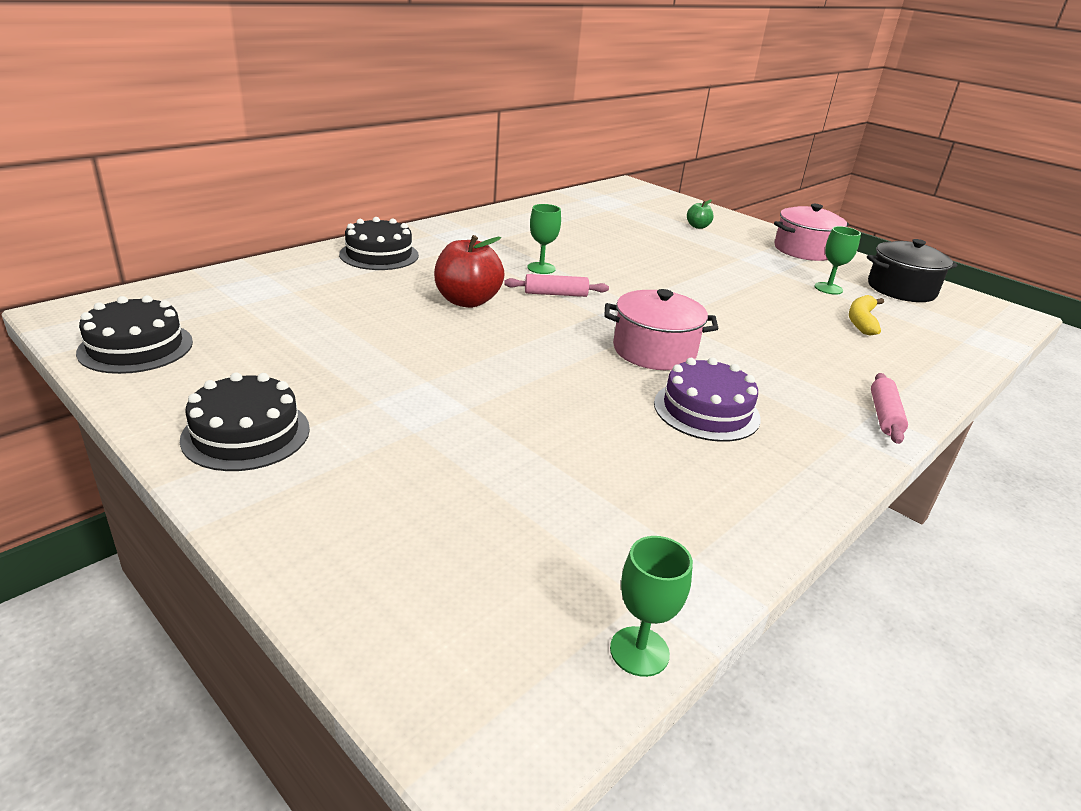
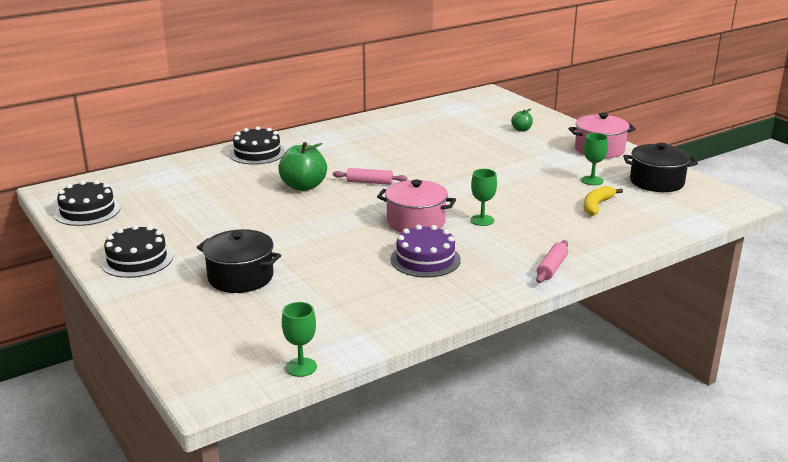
camera: 15 degrees right, 5 degrees down
(440, 458) = (240, 277): none -> black pot
(467, 301) = (303, 186): red apple -> green apple
(541, 268) = (370, 163): green goblet -> green goblet (482, 220)

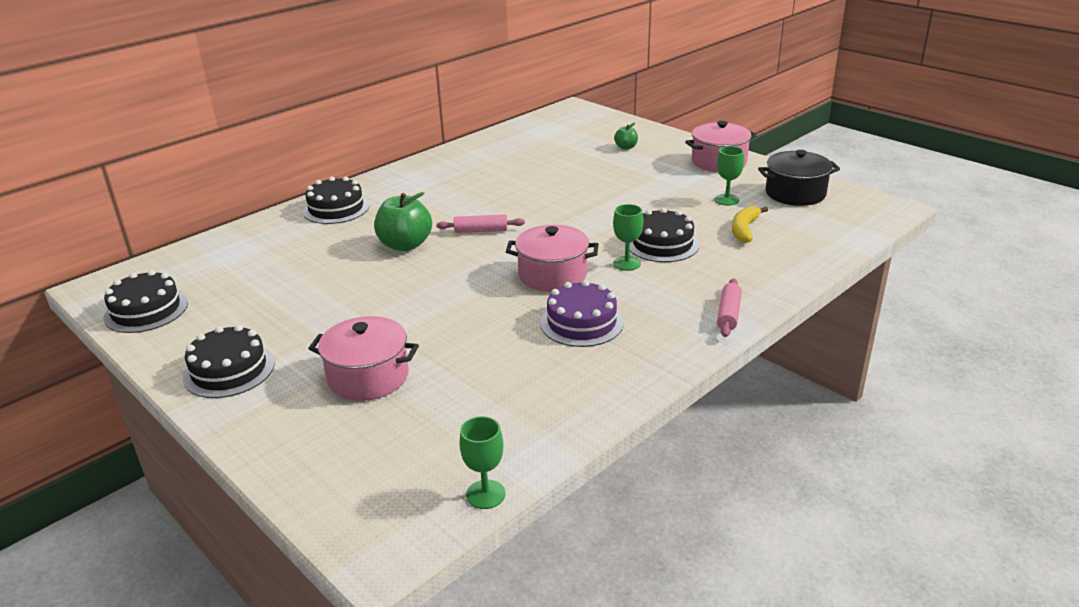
camera: 10 degrees left, 5 degrees up
(240, 277) = (368, 377): black pot -> pink pot
(519, 209) = (662, 244): none -> black cake

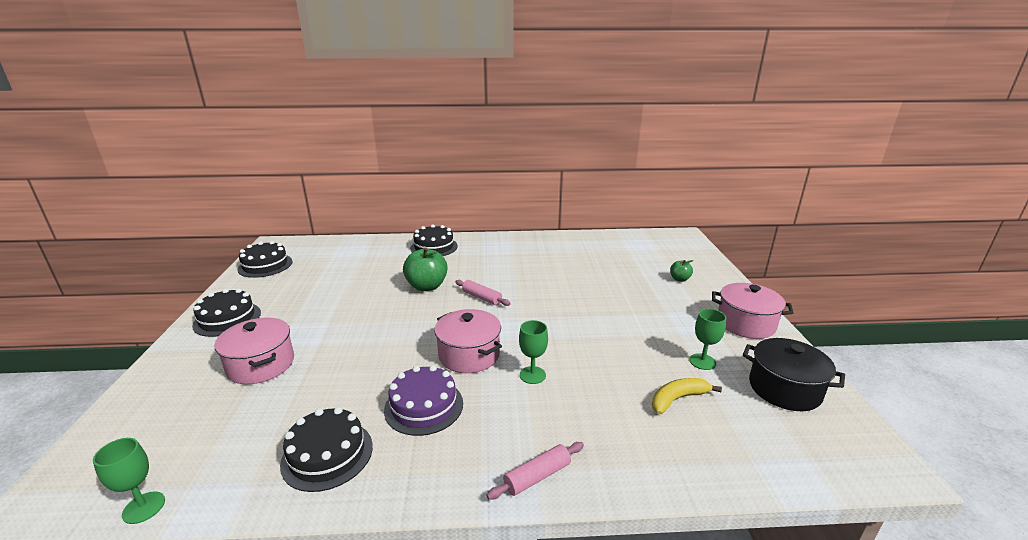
camera: 40 degrees right, 5 degrees down
(662, 244) = (585, 373): black cake -> black cake (327, 454)

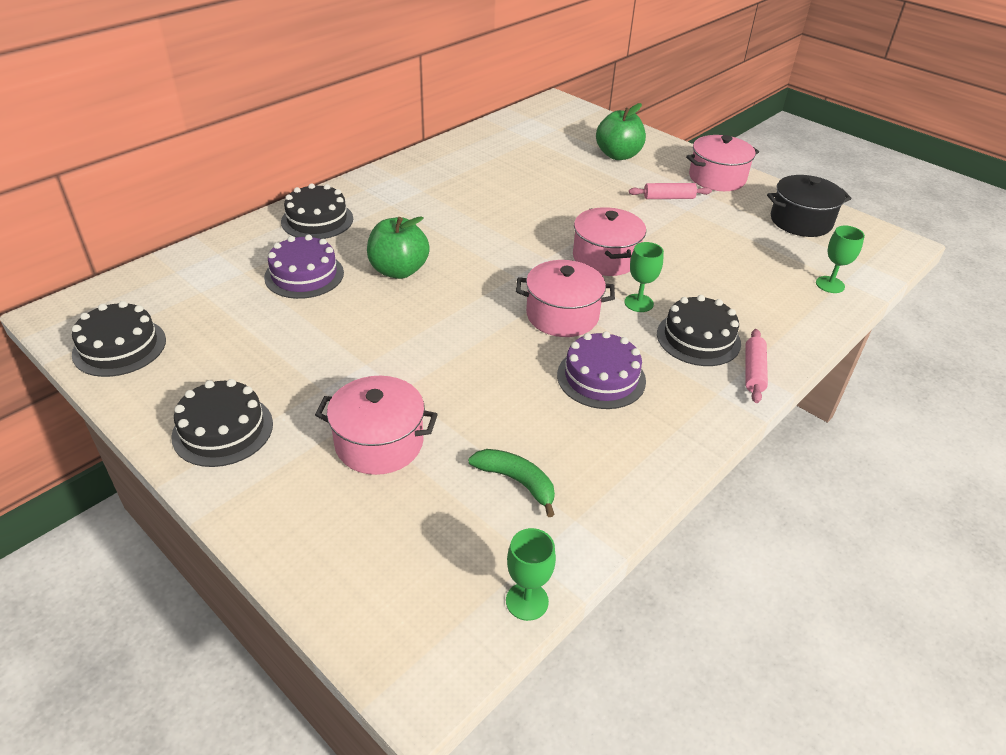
camera: 45 degrees left, 15 degrees up
(270, 433) = (517, 482): none -> green banana
(327, 454) = (595, 460): black cake -> black cake (698, 338)
(382, 269) = (304, 275): none -> purple cake
(482, 298) = (478, 255): pink rolling pin -> pink rolling pin (669, 198)
(559, 336) = (605, 258): none -> pink pot
(678, 399) = (755, 265): yellow banana -> none
(679, 279) = (618, 155): green apple -> green apple, size x1.95
(702, 362) = (731, 226): green goblet -> green goblet (830, 284)

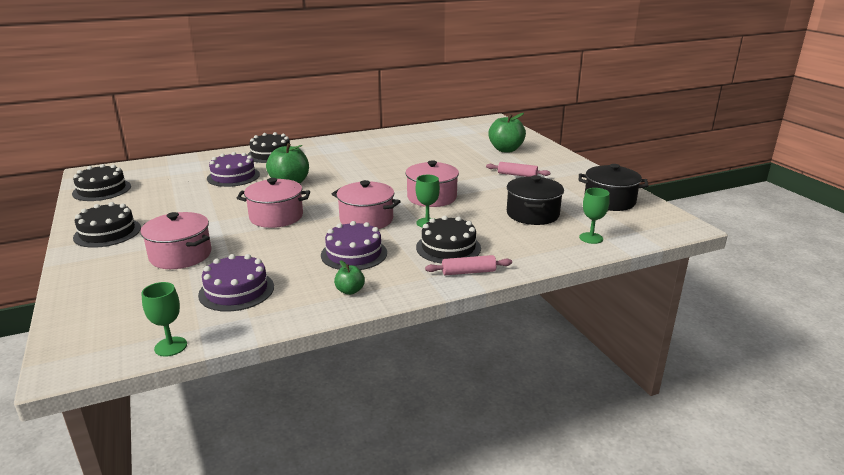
camera: 25 degrees right, 15 degrees down
(517, 482) = (236, 290): green banana -> purple cake
(653, 440) = (350, 291): none -> green apple
(717, 178) = (568, 170): pink pot -> pink pot (276, 217)
(741, 261) = (532, 214): none -> black pot
(753, 371) = (468, 272): pink rolling pin -> pink rolling pin turned 45 degrees clockwise

